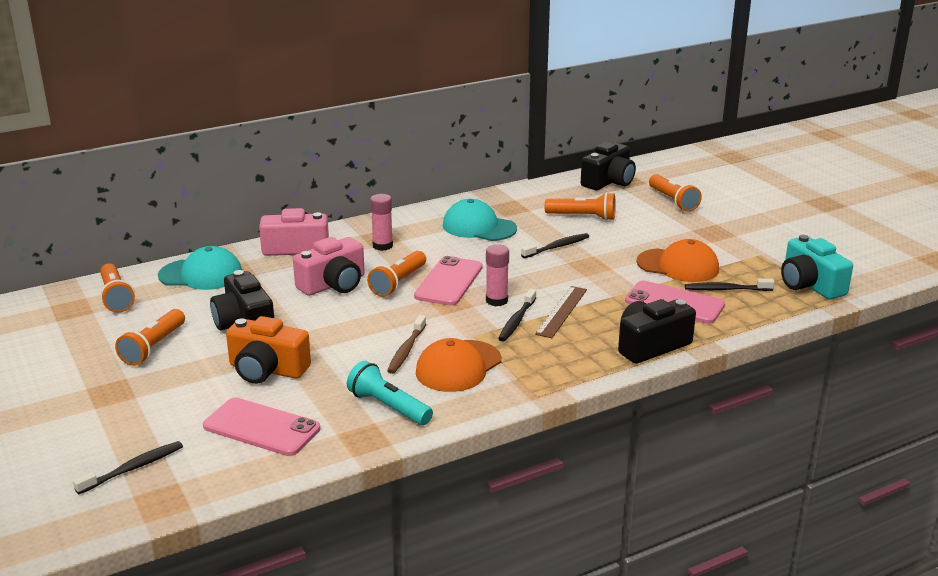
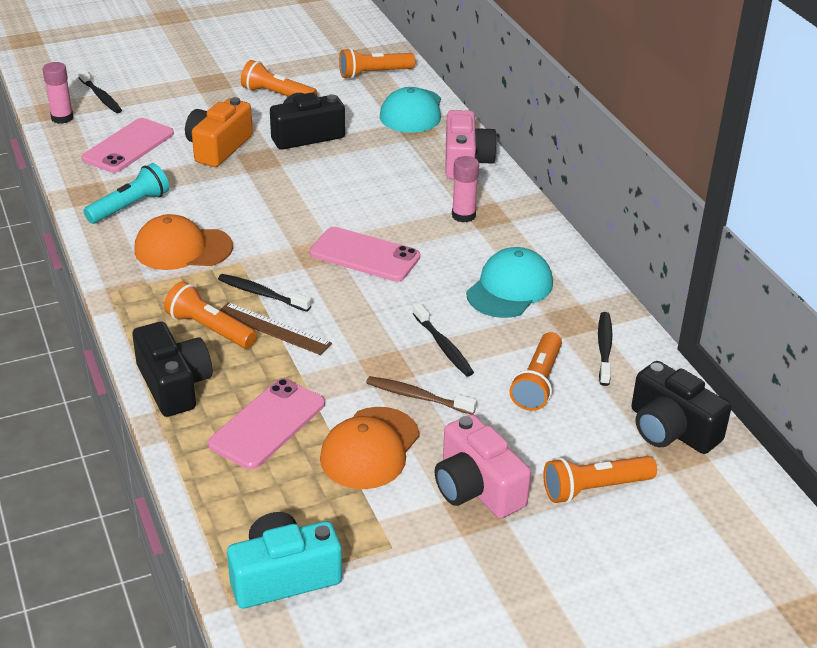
camera: 95 degrees right, 10 degrees up
(333, 284) = (374, 183): pink camera -> pink camera (477, 488)
(398, 283) = (369, 222): orange flashlight -> orange flashlight (209, 329)
(406, 350) = (225, 220): brown toothbrush -> brown toothbrush (417, 397)
(458, 366) = (182, 248): orange cap -> orange cap turned 45 degrees counterclockwise
(496, 300) = (311, 284): pink glue stick -> pink glue stick (62, 118)
(726, 289) = (291, 481): black toothbrush -> black toothbrush (604, 348)

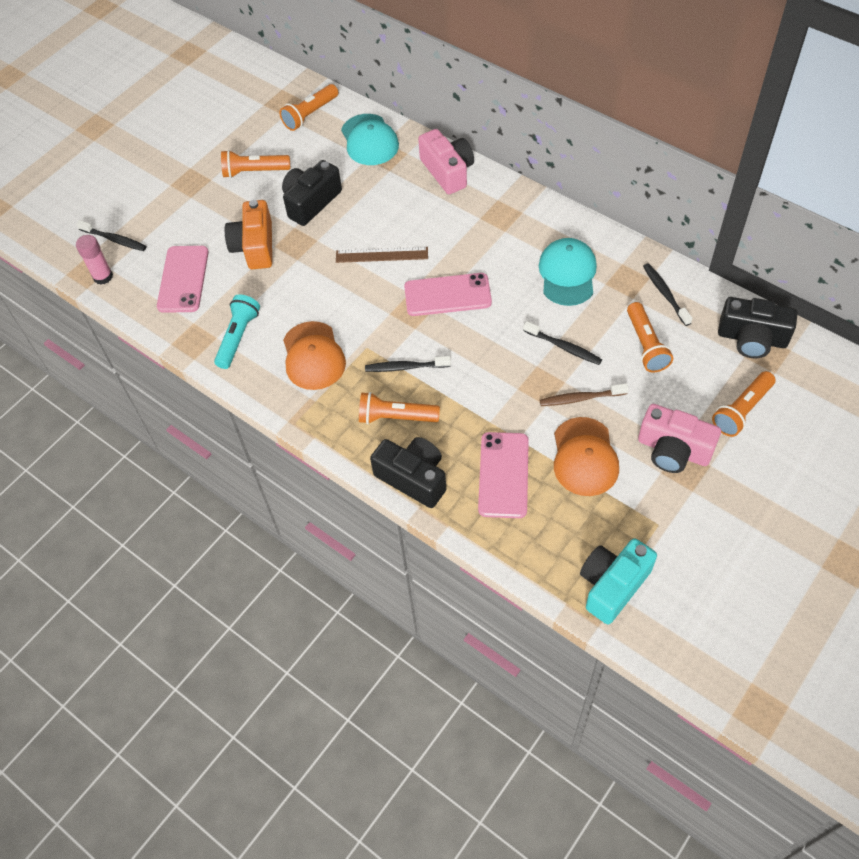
camera: 25 degrees left, 20 degrees up
(182, 248) = (313, 356): orange cap -> orange cap turned 75 degrees counterclockwise
(273, 328) = (439, 393): brown ruler -> brown ruler (382, 255)
(463, 215) = (486, 223): pink glue stick -> none

